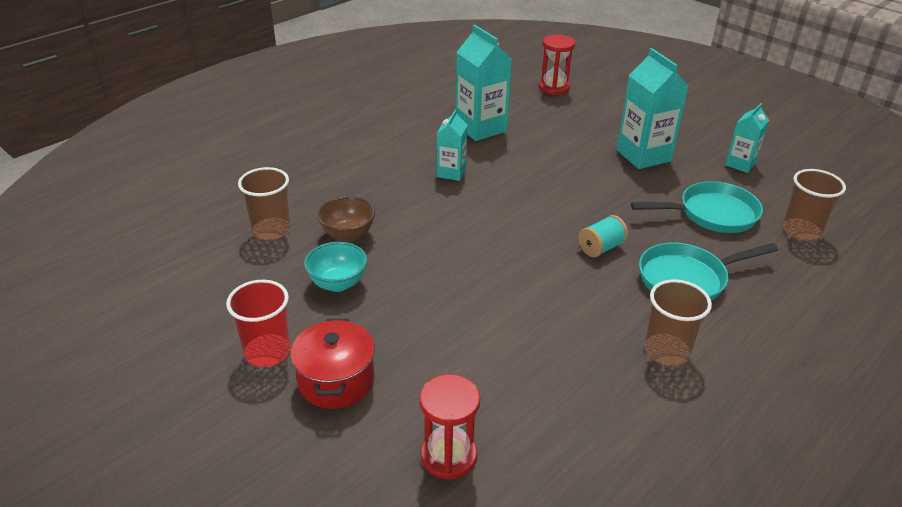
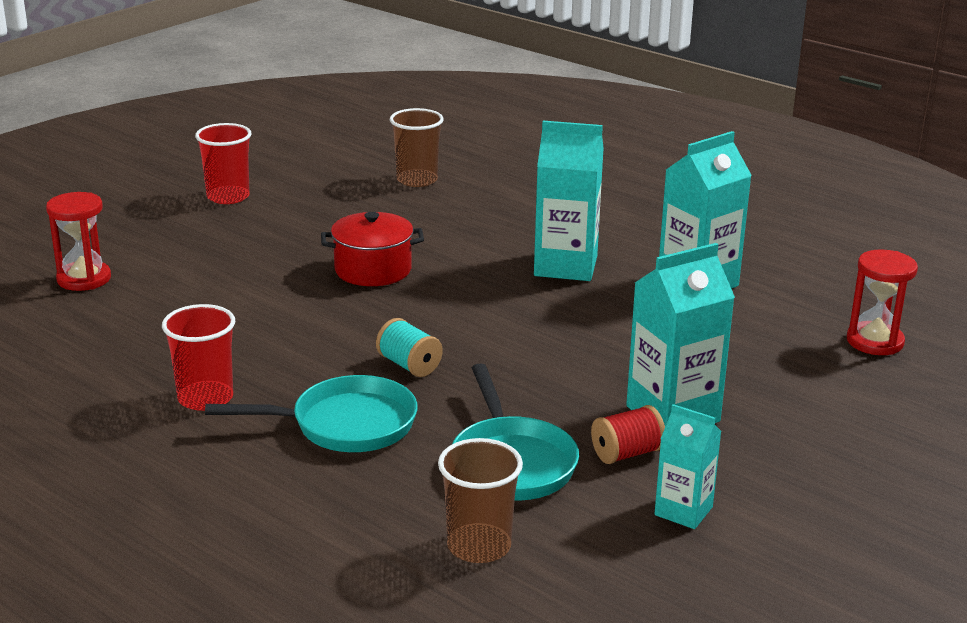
camera: 85 degrees right, 10 degrees down
(336, 380) = (187, 227): red pot -> red pot (373, 270)
(338, 283) = (328, 217): turquoise bowl -> none
(348, 234) = (415, 216): brown bowl -> none
(451, 172) = (565, 266): turquoise carton -> turquoise carton, size x1.70
(666, 351) = (205, 398): brown cup -> red cup
(687, 279) = (345, 425): turquoise pan -> turquoise pan turned 105 degrees clockwise
(690, 174) = (626, 453): none -> red spool

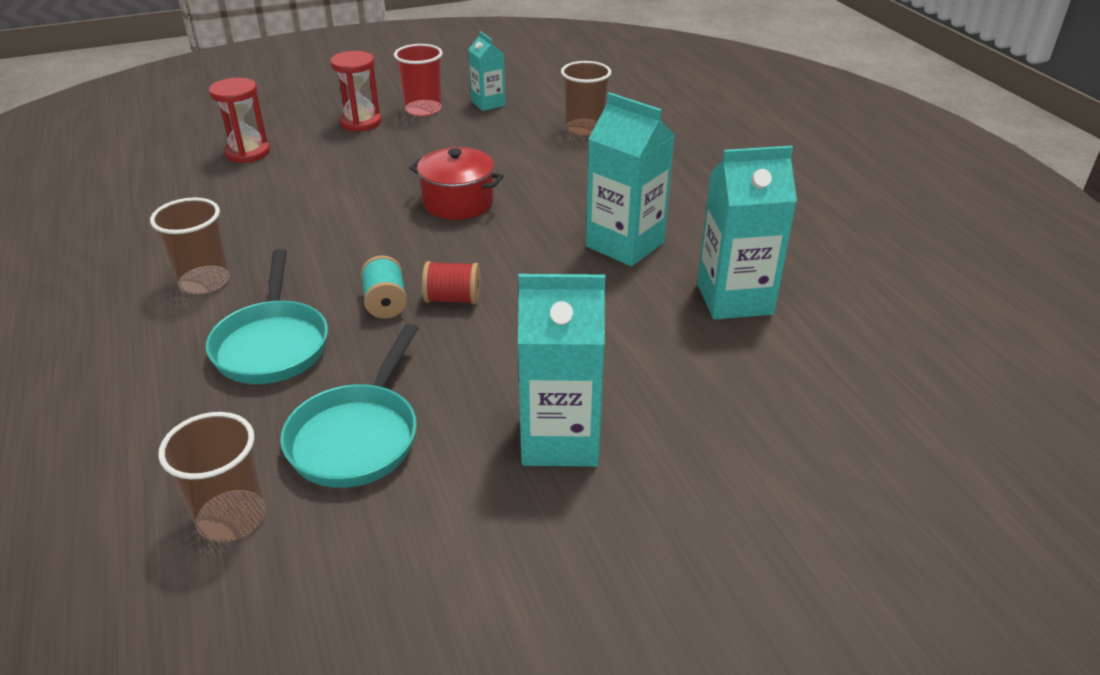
camera: 30 degrees right, 10 degrees up
(205, 398) = (204, 282): red cup -> brown cup
(345, 425) = (272, 344): turquoise pan -> turquoise pan turned 60 degrees clockwise
(626, 453) = (469, 468): red spool -> red spool (452, 299)
(683, 511) = (451, 561): turquoise carton -> turquoise carton (488, 103)
(874, 341) = (864, 429): red hourglass -> red hourglass (361, 122)

